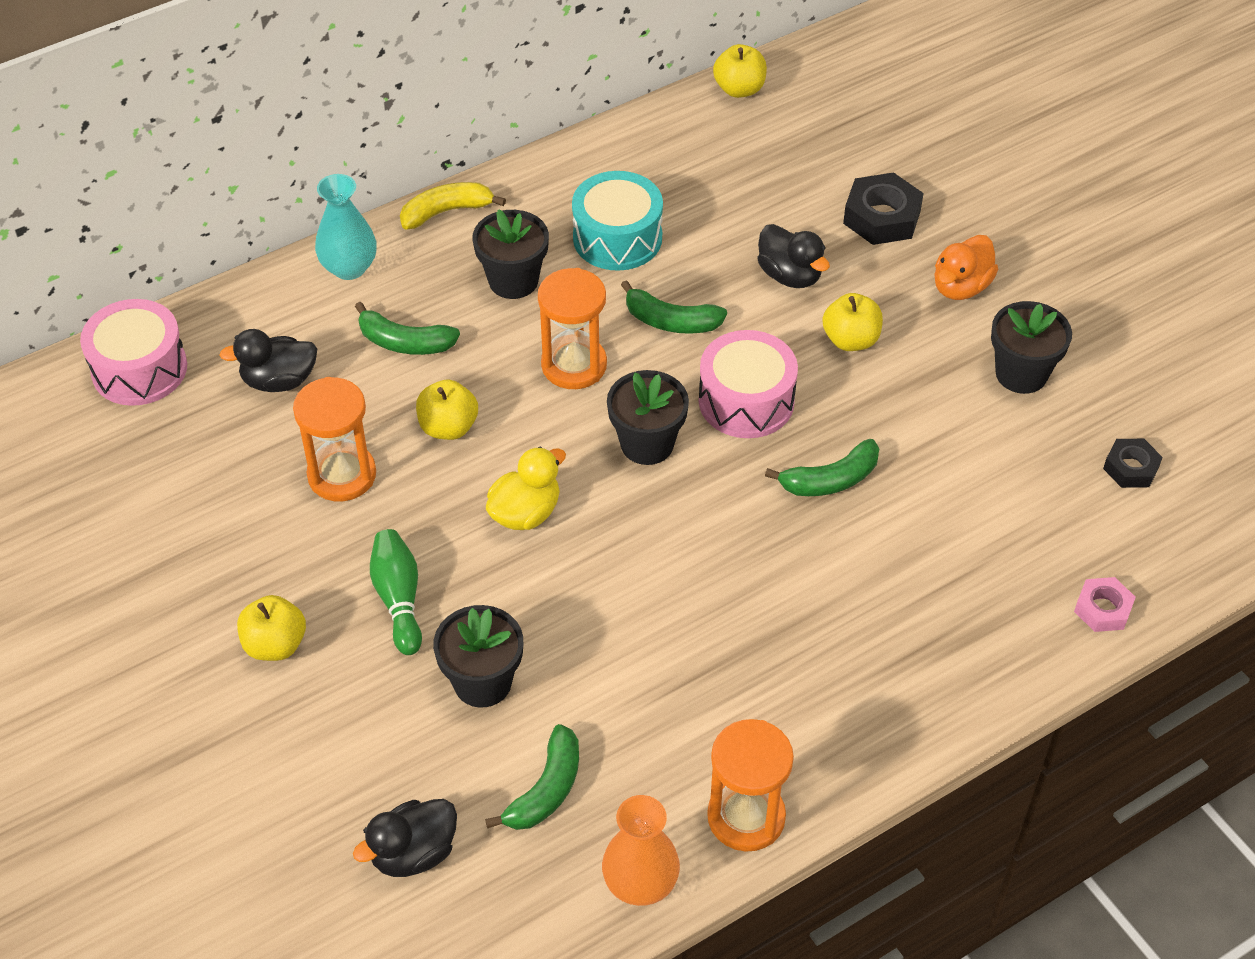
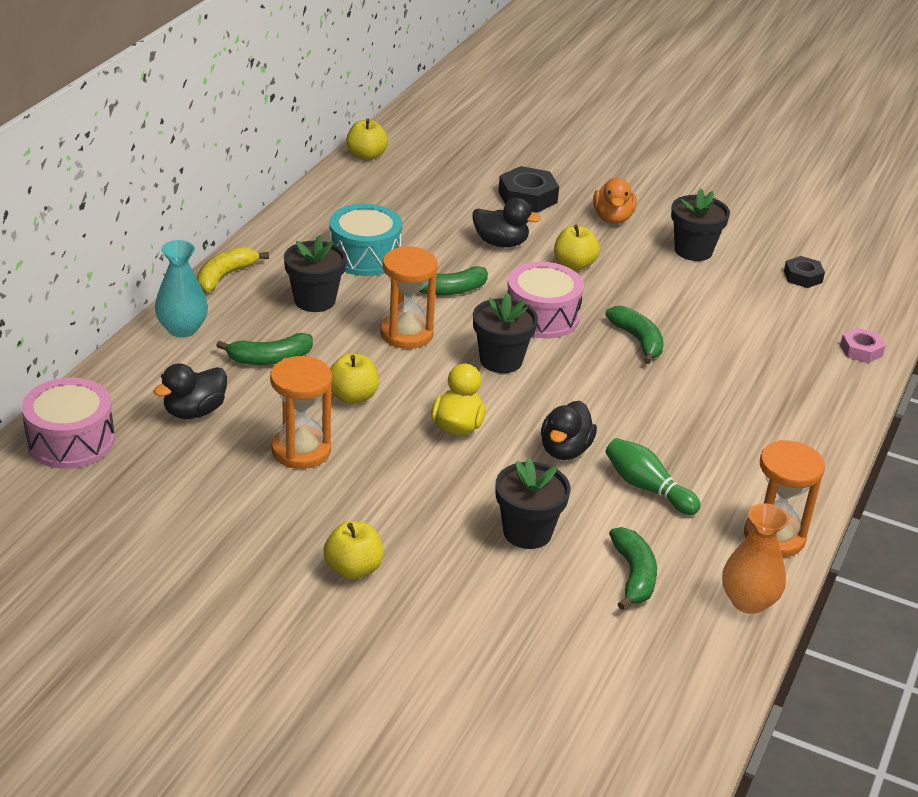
camera: 35 degrees left, 15 degrees down
(399, 599) = (418, 507): green bowling pin -> green bowling pin (647, 487)
(413, 853) = (582, 650): black duck -> black duck (565, 450)
(830, 480) = (638, 340): green banana -> green banana turned 60 degrees counterclockwise

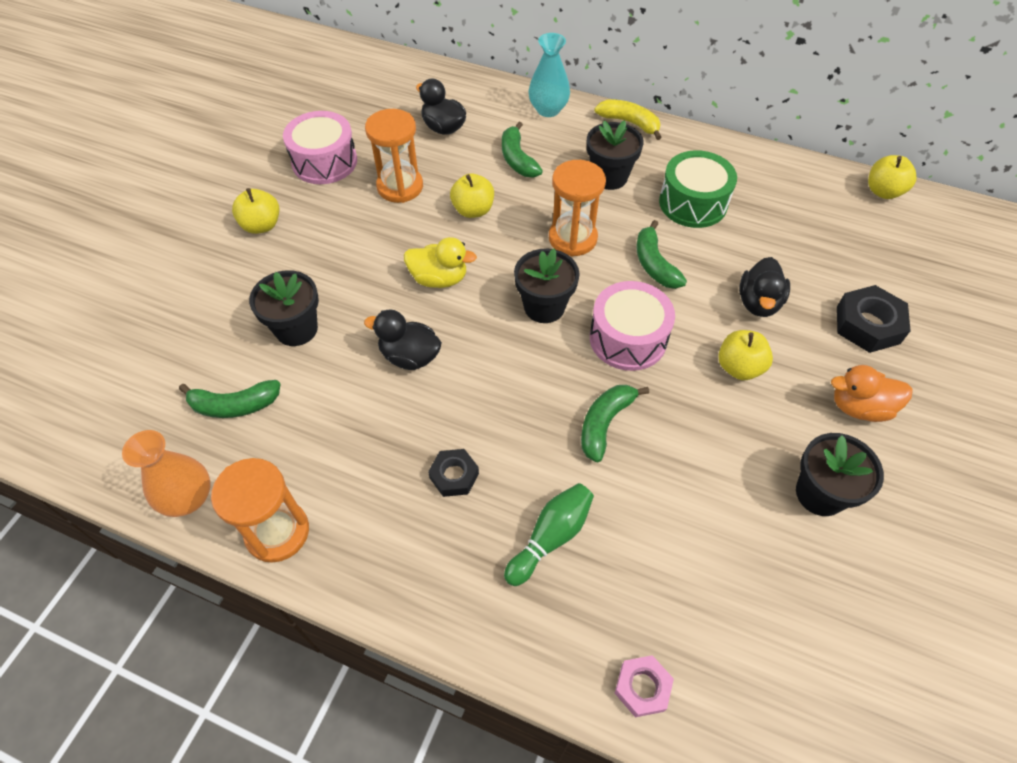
camera: 90 degrees right, 20 degrees up
(71, 441) = (404, 77): pink drum -> pink drum (324, 162)
(365, 256) = (693, 203): turquoise drum -> green drum
(638, 340) = (605, 423): green banana -> green banana turned 150 degrees clockwise
(647, 487) = (355, 421): green bowling pin -> green bowling pin (551, 537)
(803, 277) = (806, 630): black nut -> black nut (454, 476)

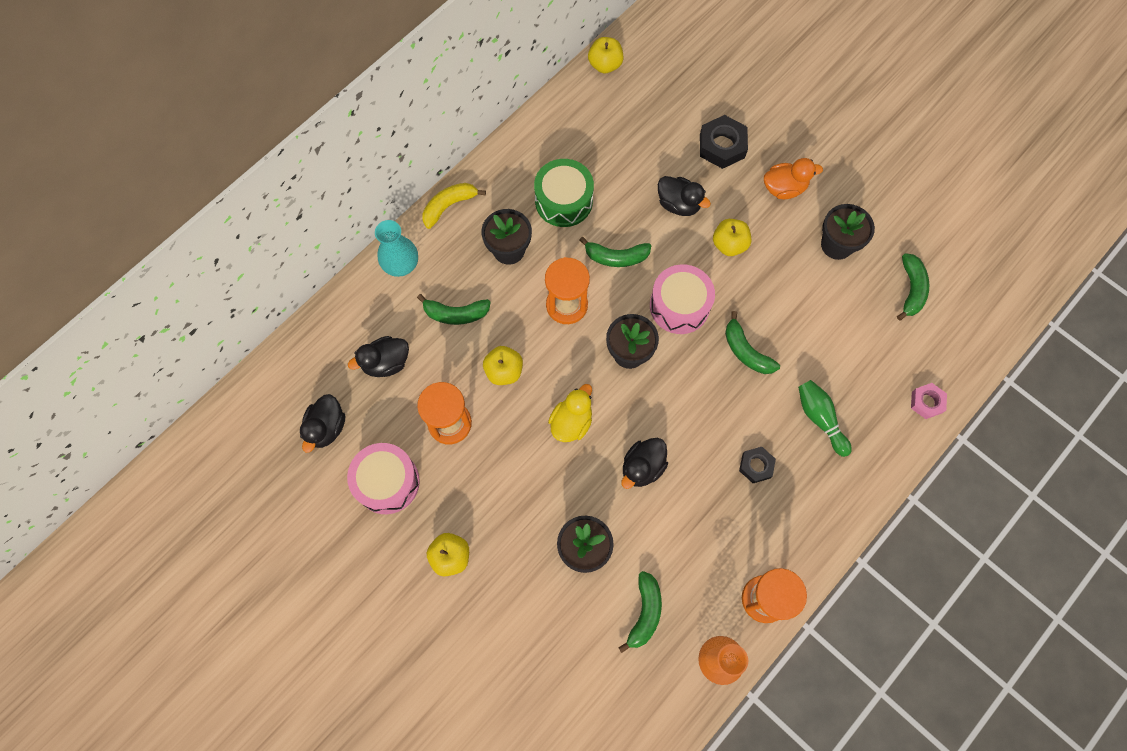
camera: 70 degrees left, 15 degrees up
(364, 110) = (327, 427): none -> black duck
(814, 617) = (911, 289): none -> green banana
(859, 407) = (784, 188): orange duck -> orange duck turned 120 degrees counterclockwise

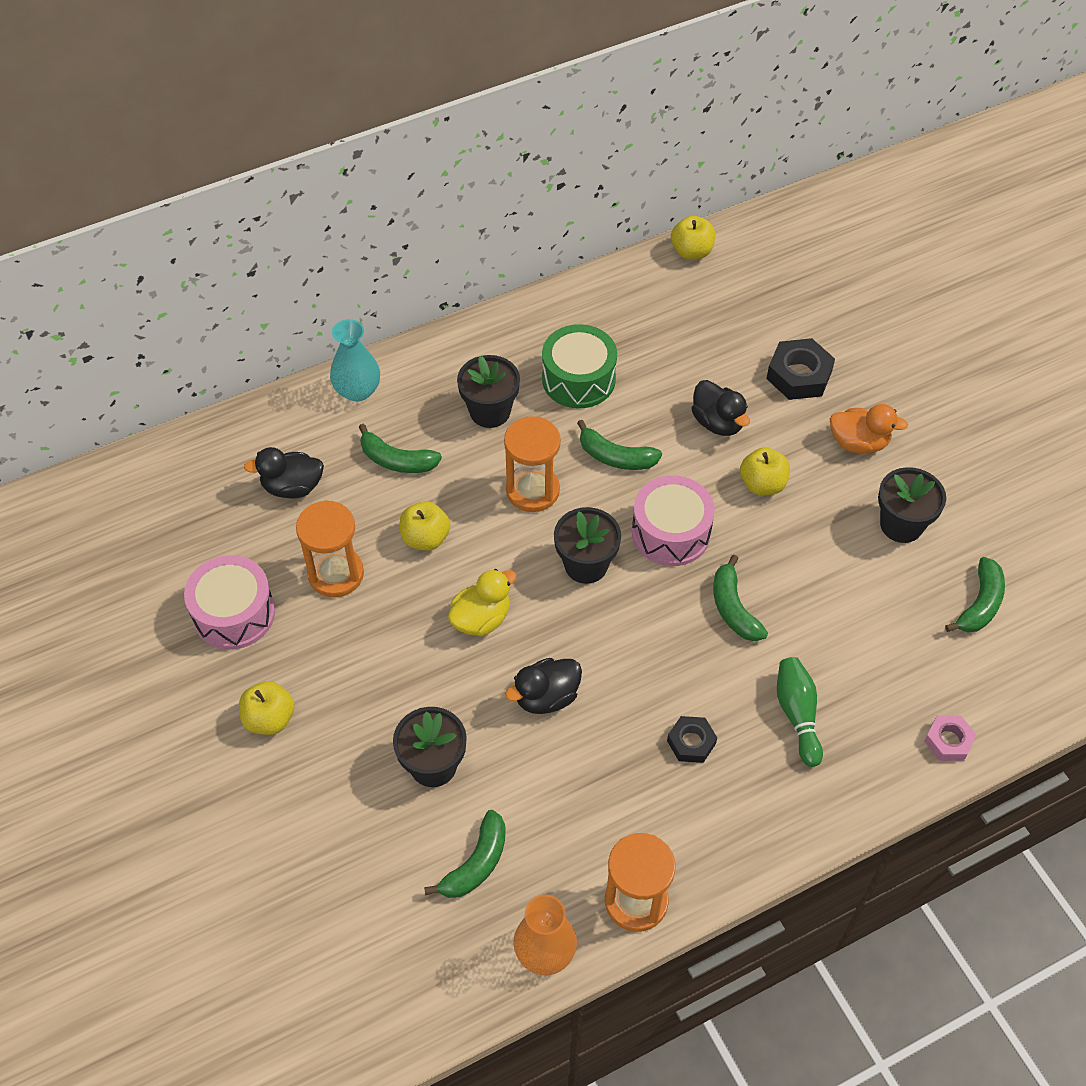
camera: 20 degrees right, 15 degrees down
(327, 427) = (193, 534): black duck -> none
(449, 206) = (441, 346): yellow banana -> none

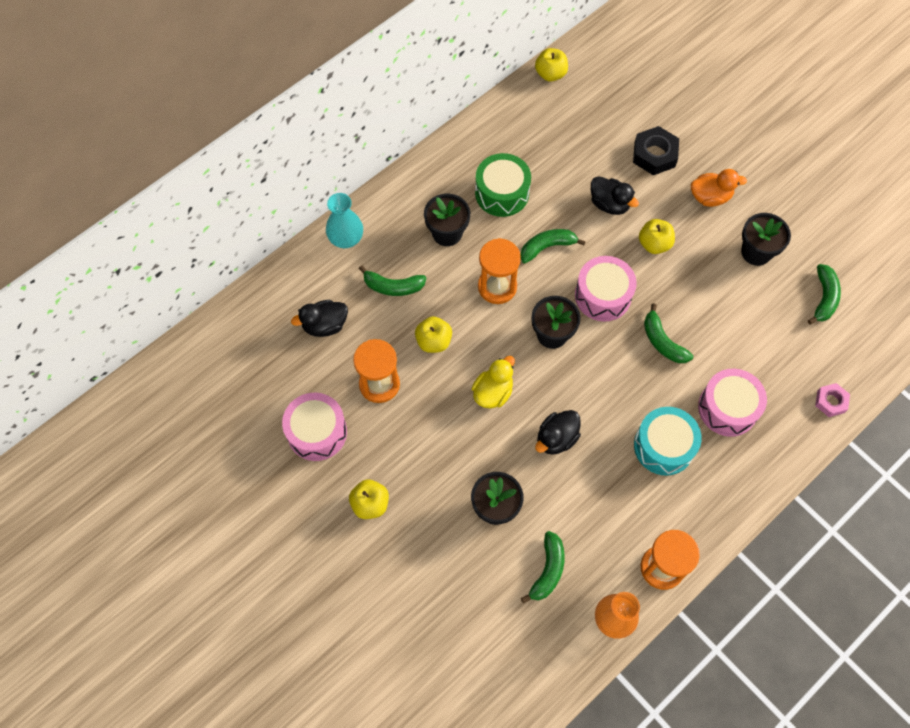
camera: 15 degrees left, 10 degrees up
(615, 457) = (547, 247): green banana -> green banana turned 150 degrees clockwise
(691, 742) = (663, 446): black nut -> turquoise drum
(797, 715) = (727, 408): green bowling pin -> pink drum

